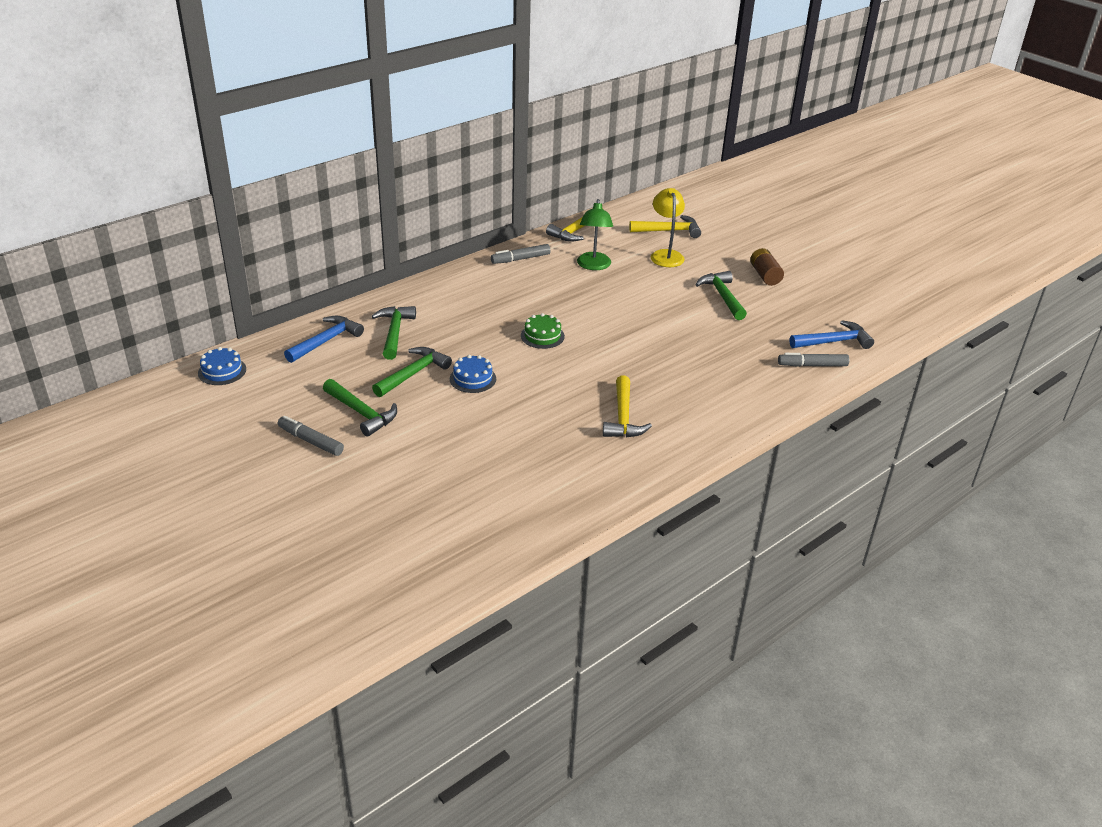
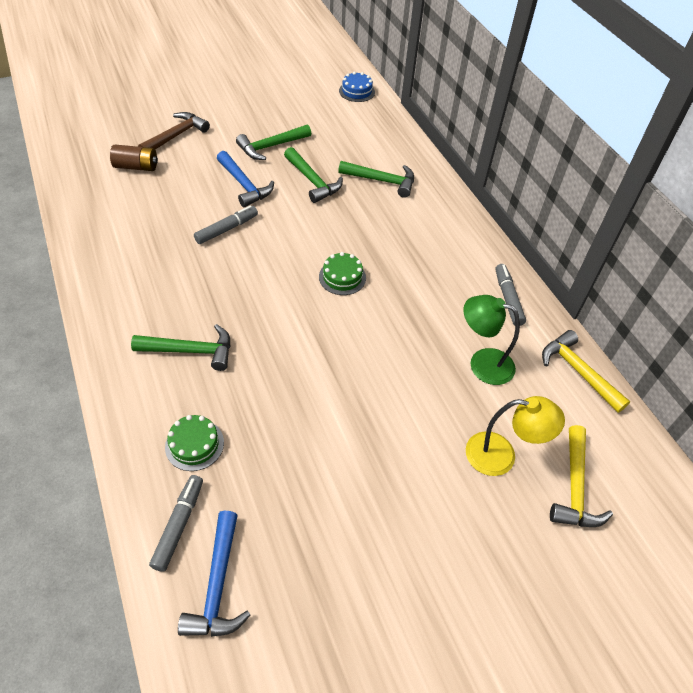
camera: 105 degrees right, 15 degrees up
(311, 441) = (249, 120): grey marker -> grey marker (226, 229)
(326, 341) = (381, 142): blue hammer -> blue hammer (244, 185)
(366, 492) = (176, 135): none -> brown hammer
(473, 379) = (289, 214): blue cake -> none
(623, 417) = (180, 299): yellow hammer -> none
(722, 296) = (376, 485): green hammer -> green hammer (191, 351)
(752, 373) = (194, 444): none -> green cake
(765, 275) = (421, 573): brown battery -> brown battery (136, 167)

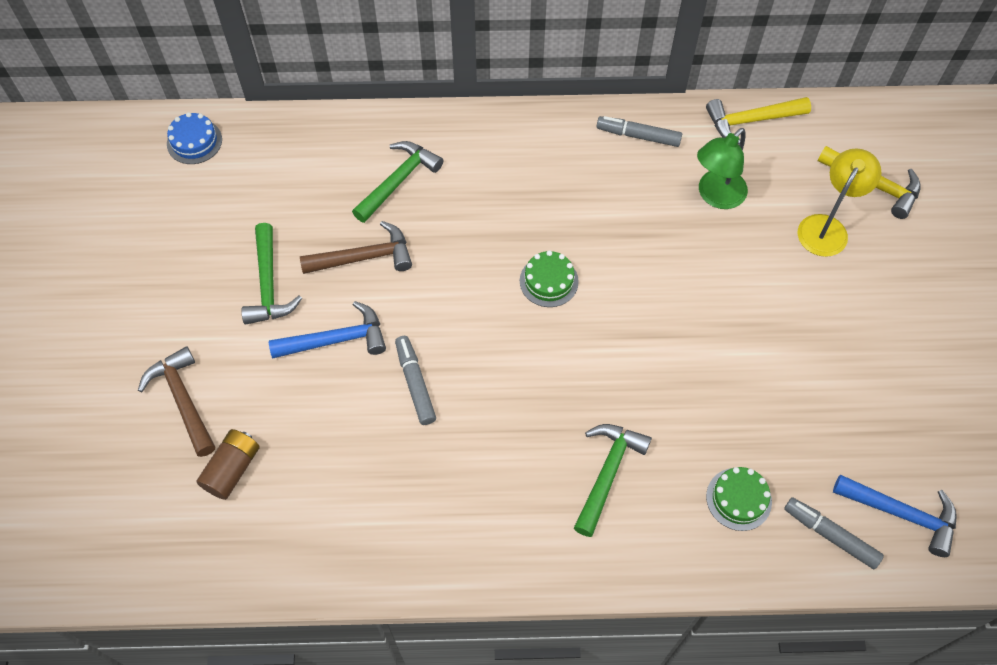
camera: 65 degrees left, 10 degrees up
(312, 181) = (364, 257): green hammer -> brown hammer

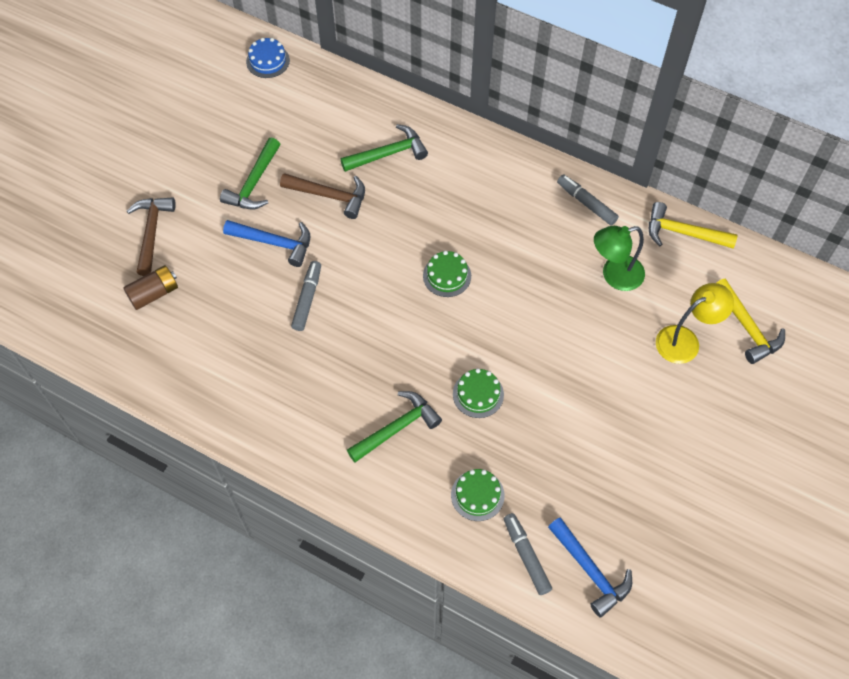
camera: 30 degrees right, 0 degrees up
(666, 390) = (478, 394): none -> green cake

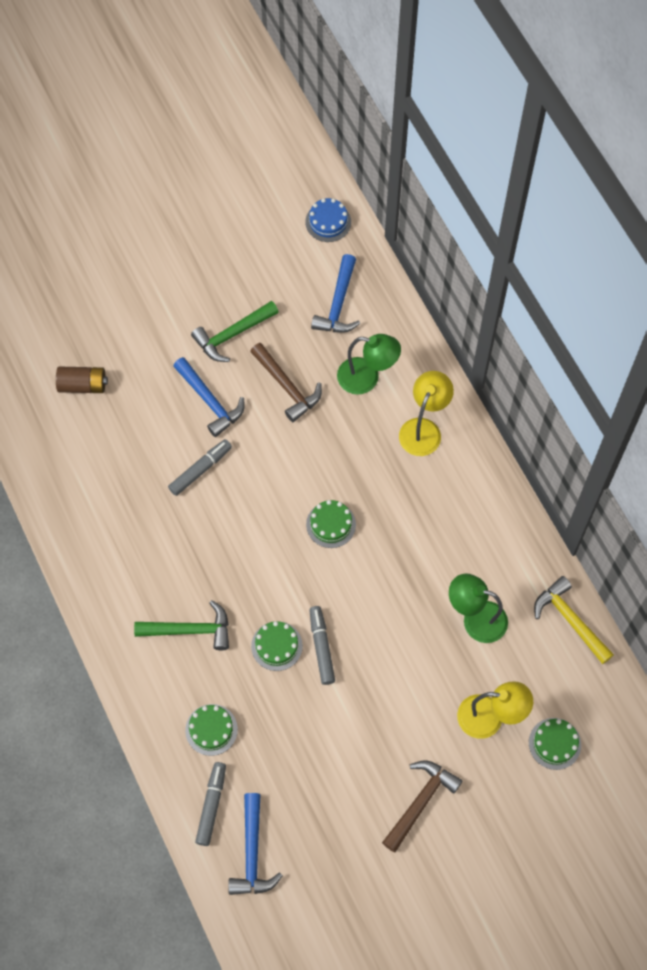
camera: 35 degrees right, 5 degrees up
(152, 232) = (118, 328): brown hammer -> brown hammer (420, 802)
(323, 114) = (338, 304): none -> blue hammer
(388, 153) = (367, 378): green hammer -> green lamp
(462, 164) = (423, 429): none -> yellow lamp
(586, 203) = (505, 536): grey marker -> grey marker (321, 647)
(747, 327) = (554, 743): yellow hammer -> green cake

